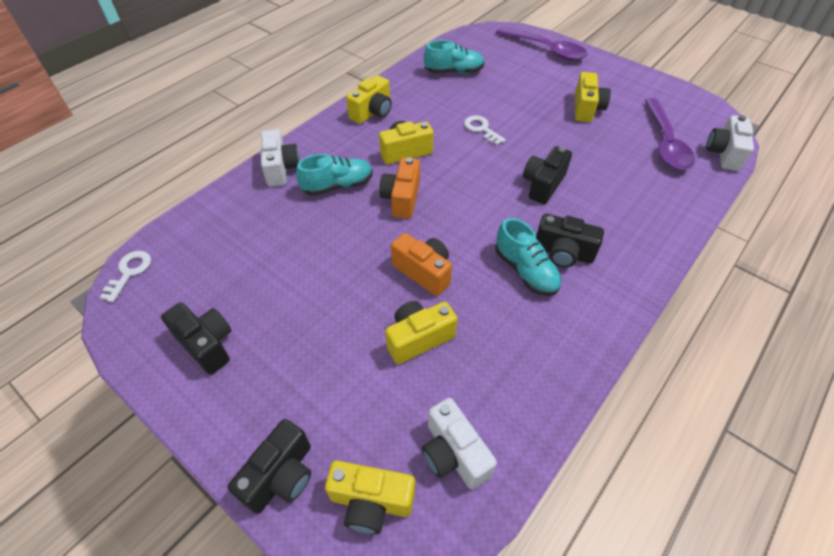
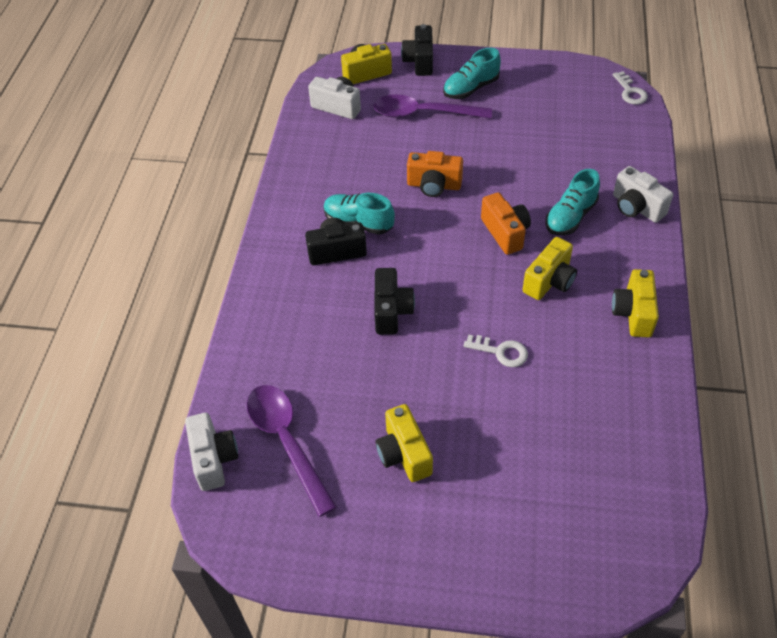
camera: 150 degrees right, 0 degrees up
(207, 344) = (527, 85): black camera -> none
(418, 338) = (402, 146): yellow camera -> none
(454, 72) = (611, 434): turquoise shoe -> turquoise shoe (471, 88)
(546, 49) = (529, 566): purple spoon -> purple spoon (423, 113)

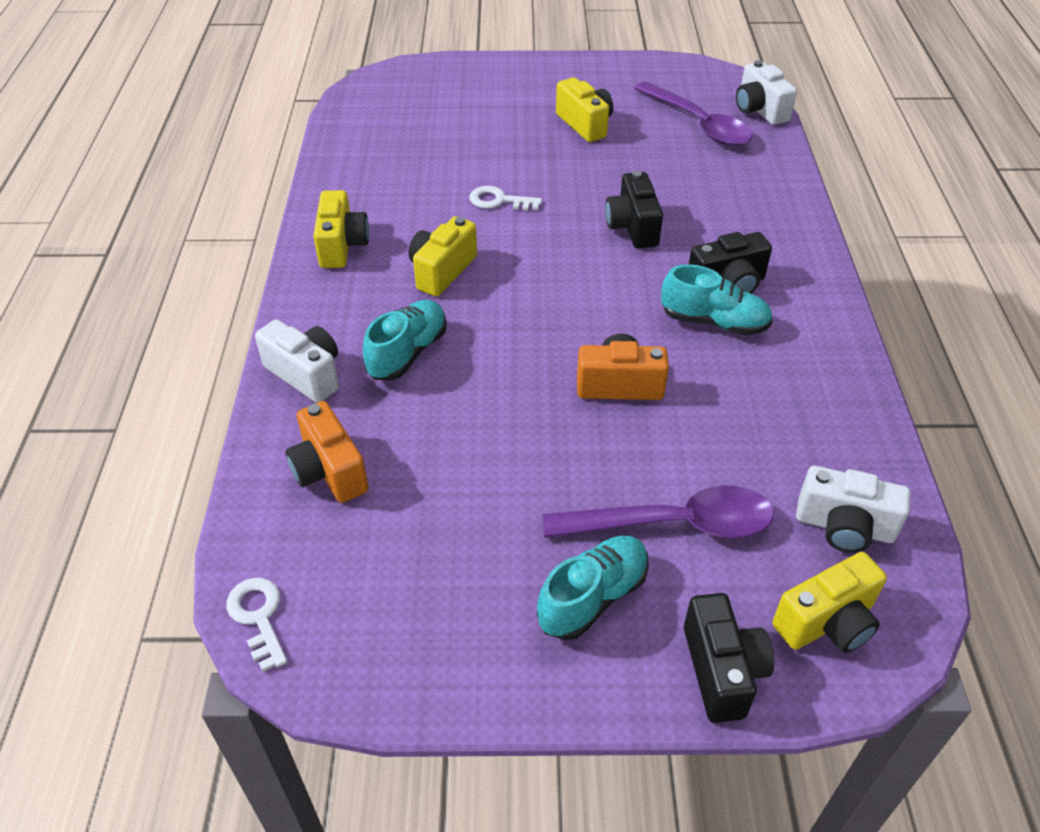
camera: 170 degrees right, 5 degrees down
(505, 233) = (502, 324): orange camera -> orange camera (329, 471)

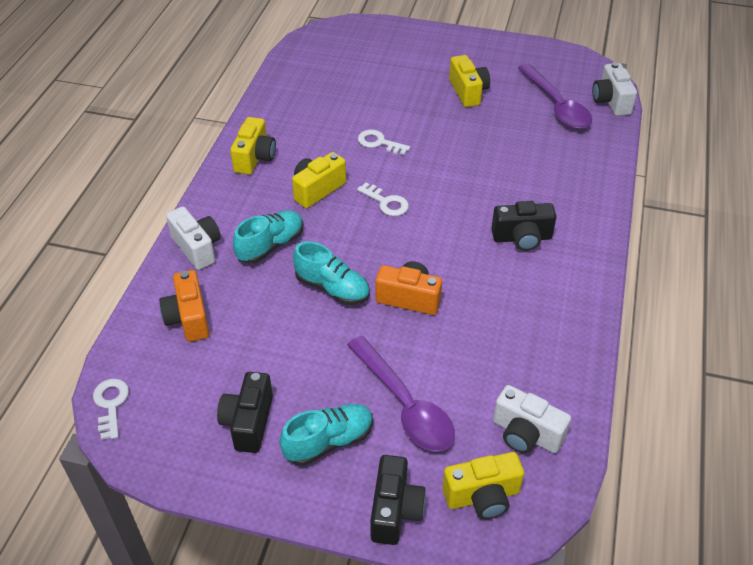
camera: 15 degrees right, 0 degrees up
(539, 271) = (386, 202): none -> white key
(632, 227) = (469, 180): black camera -> black camera (248, 422)
(673, 524) = (405, 405): purple spoon -> purple spoon turned 45 degrees clockwise
(714, 322) = (498, 265): turquoise shoe -> turquoise shoe (332, 288)

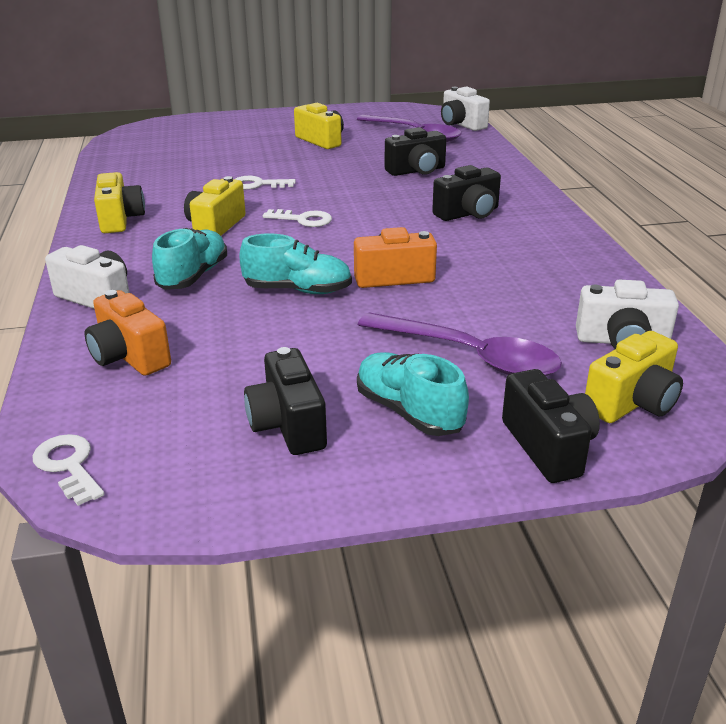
camera: 25 degrees left, 15 degrees down
(329, 442) = (409, 412): turquoise shoe -> turquoise shoe turned 75 degrees counterclockwise
(520, 163) = (417, 171): none -> black camera

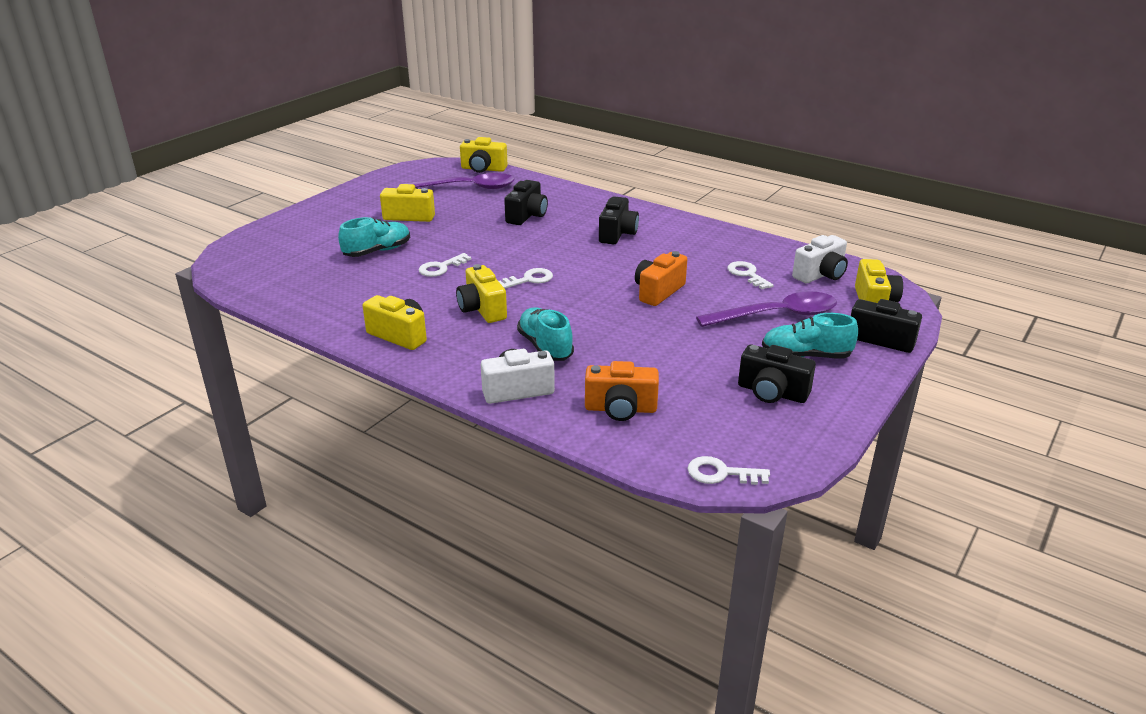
camera: 45 degrees left, 0 degrees up
(298, 290) = (625, 324): turquoise shoe -> turquoise shoe (377, 251)
(461, 124) = (483, 169): white camera -> yellow camera
(527, 302) = (747, 274): none -> white key

